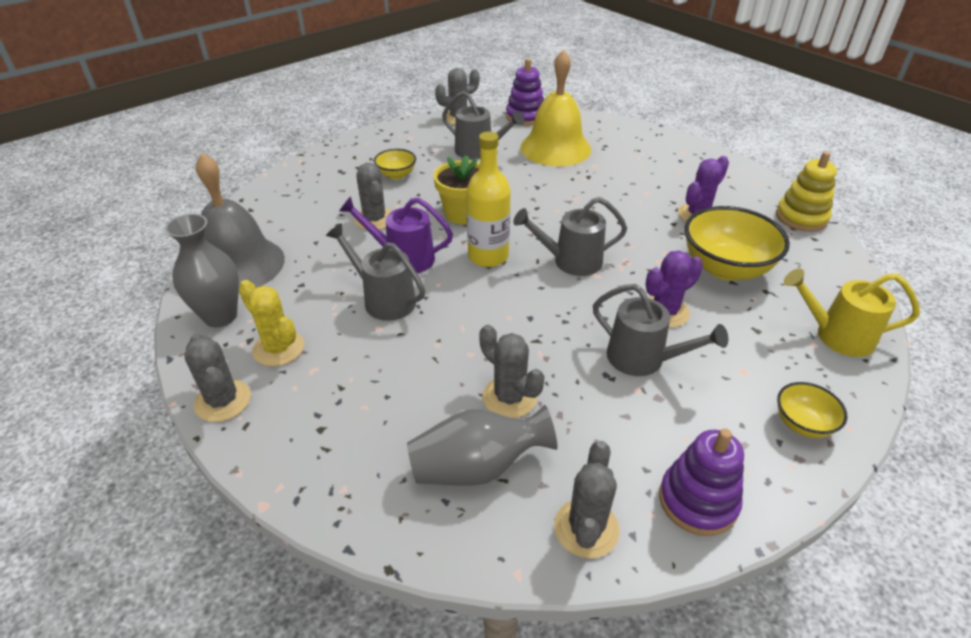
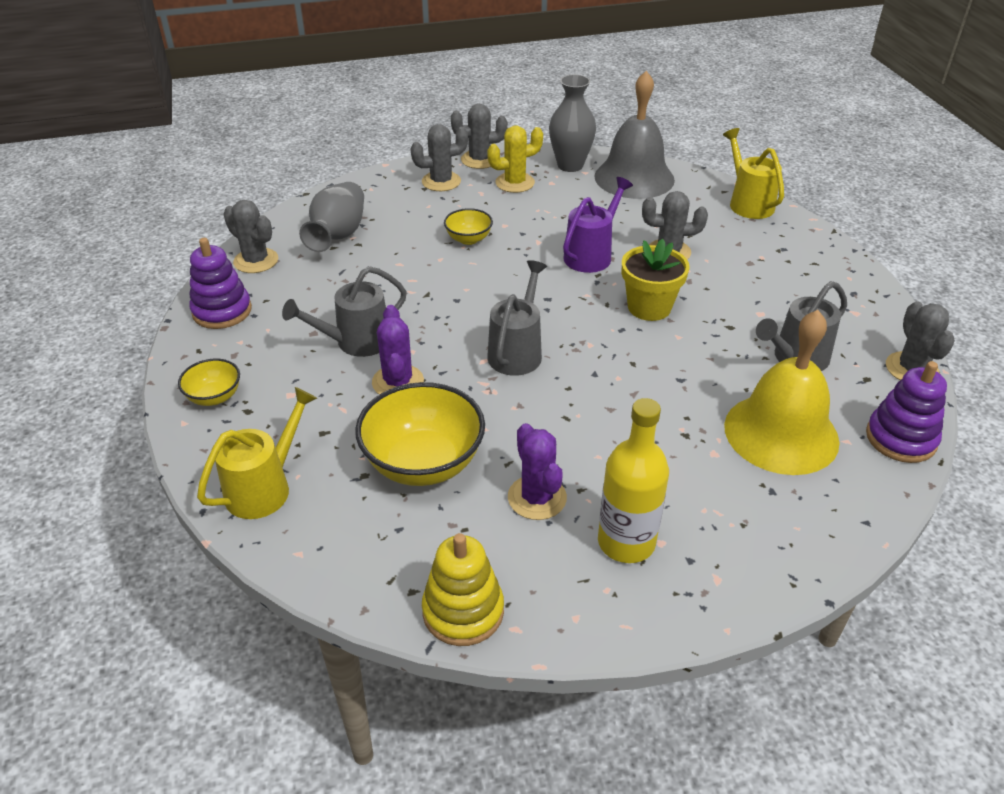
camera: 115 degrees right, 0 degrees up
(269, 195) = (748, 203): none -> yellow watering can
(383, 299) = (538, 234): grey watering can -> none
(396, 175) = (757, 282): yellow bowl -> yellow bowl (468, 239)
(488, 256) = (561, 302): yellow bottle -> yellow bottle (626, 542)
(509, 397) = (381, 263): grey cactus -> grey cactus (441, 181)

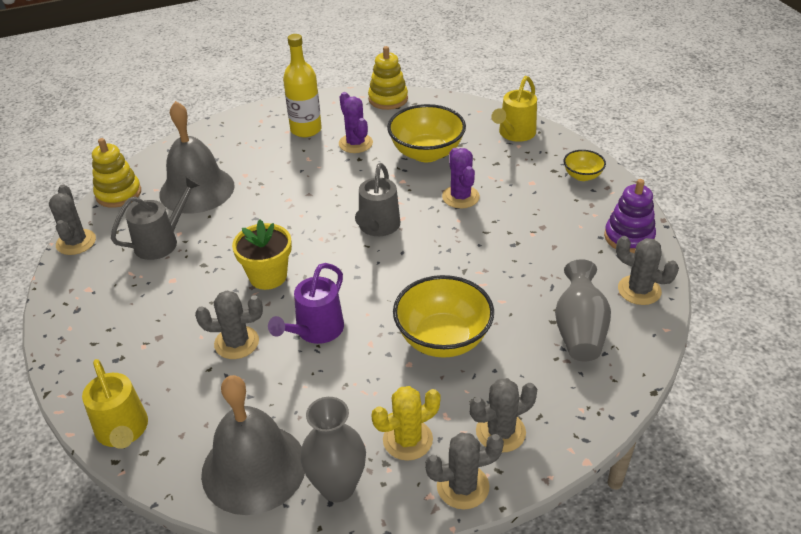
camera: 175 degrees right, 0 degrees up
(356, 342) = (505, 222): grey watering can -> none
(468, 239) = (443, 339): yellow bowl -> yellow bowl, size x1.94
(781, 433) = (197, 190): yellow bell -> grey bell
(901, 438) = (118, 194): purple stacking toy -> yellow stacking toy

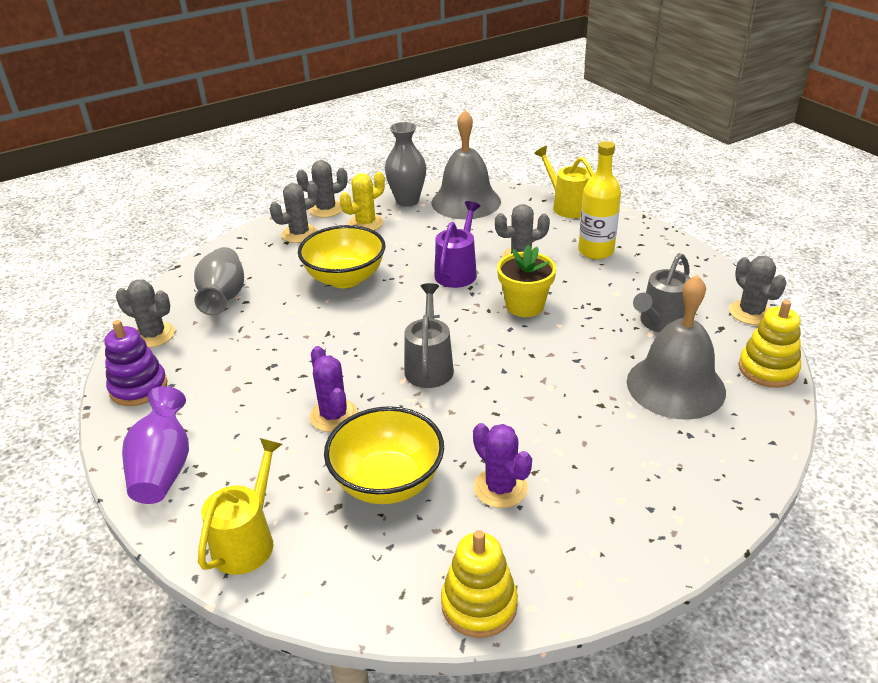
camera: 170 degrees right, 5 degrees down
(306, 129) = (592, 507): yellow bottle -> yellow bottle (596, 251)
(582, 176) = (163, 468): yellow bowl -> purple vase

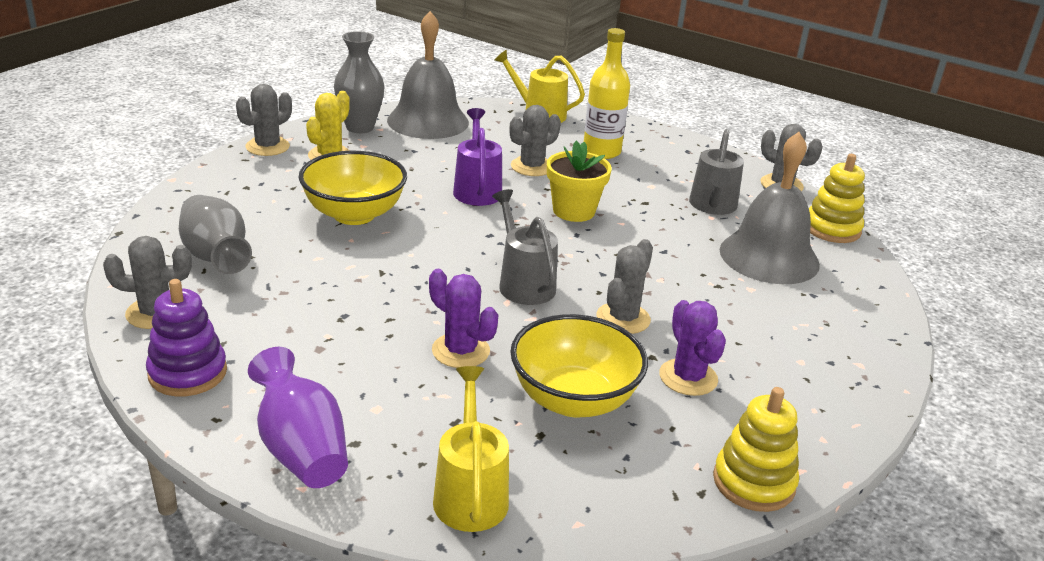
camera: 30 degrees left, 5 degrees down
(299, 234) = (256, 176): grey cactus -> grey cactus (623, 318)
(500, 488) = (688, 377): purple cactus -> purple cactus turned 45 degrees clockwise

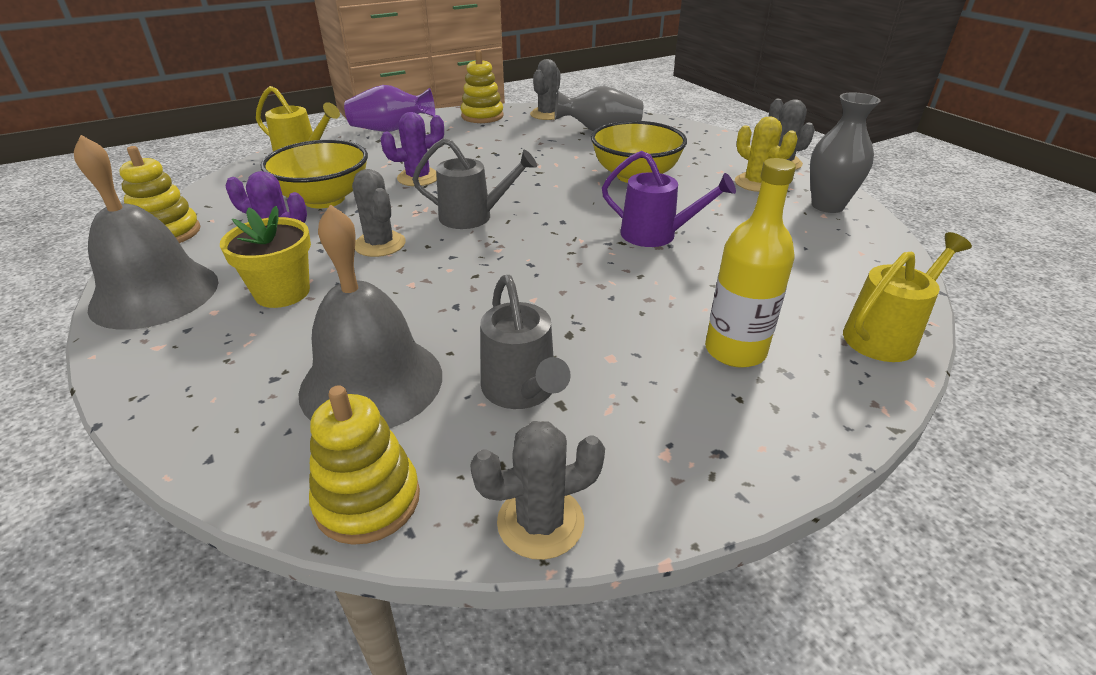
camera: 120 degrees right, 5 degrees up
(188, 373) = (482, 116): purple stacking toy -> yellow stacking toy
(428, 121) = (848, 245): grey bell -> grey bell (155, 294)
(532, 167) = (700, 280): grey cactus -> none
(574, 211) = (578, 276): yellow flower pot -> yellow flower pot (282, 292)
(712, 206) = (522, 391): grey watering can -> grey watering can turned 150 degrees counterclockwise

